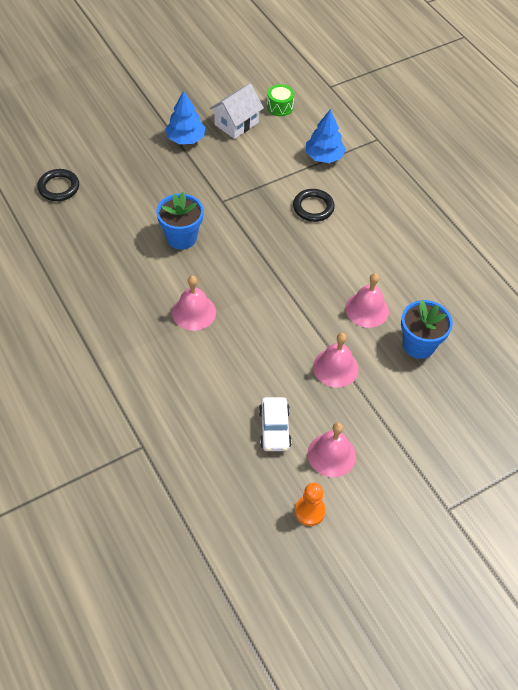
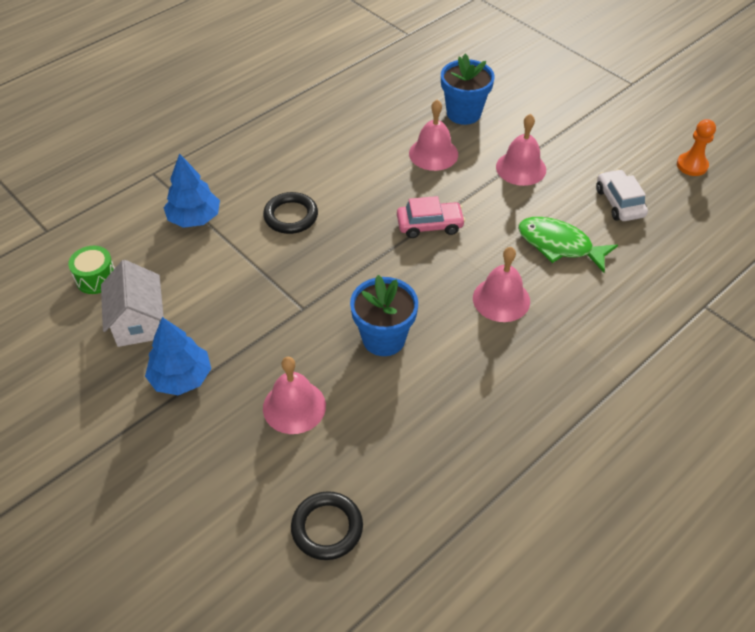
camera: 100 degrees left, 5 degrees down
(236, 123) = (139, 322): white house -> white house turned 45 degrees clockwise
(237, 366) = (559, 245): none -> green fish
(274, 428) = (619, 202): white car -> white car turned 90 degrees counterclockwise
(282, 287) = (429, 225): none -> pink car
(331, 455) = (624, 158): pink bell -> pink bell (294, 406)

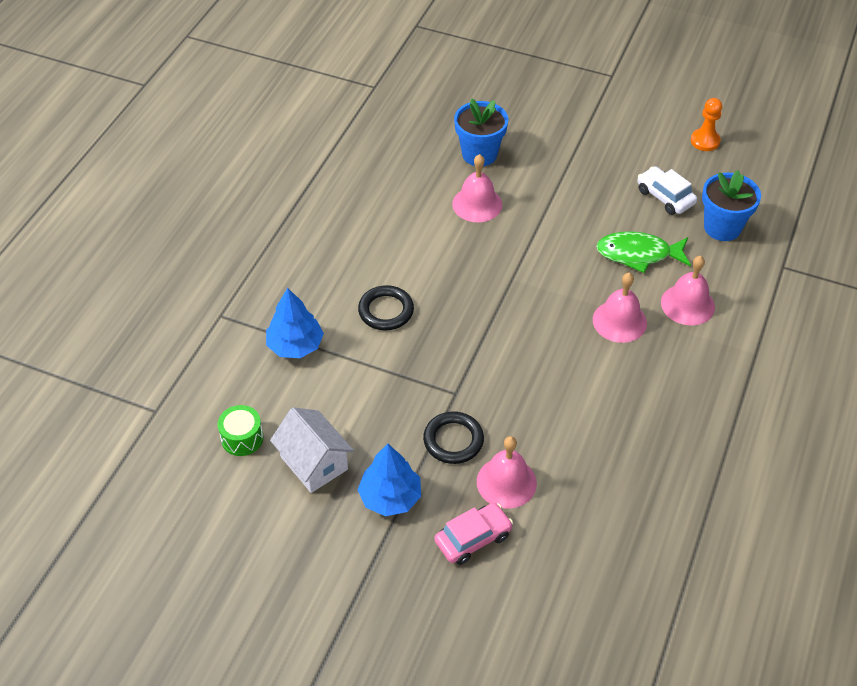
camera: 25 degrees left, 0 degrees up
(327, 528) = (599, 569): black ring -> black ring (453, 440)
(383, 338) = (543, 393): blue flower pot -> blue flower pot (722, 227)
(429, 225) = (517, 275): pink car -> pink car (473, 538)
(521, 168) = (563, 192): pink bell -> pink bell (687, 304)

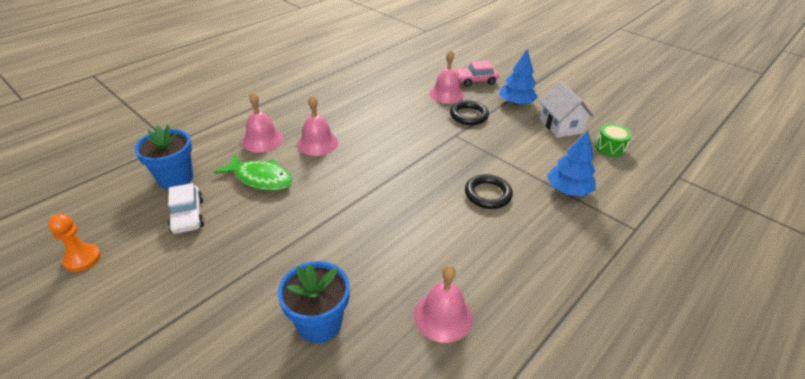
camera: 160 degrees left, 10 degrees down
(477, 204) = (361, 262): pink bell -> pink bell (443, 316)

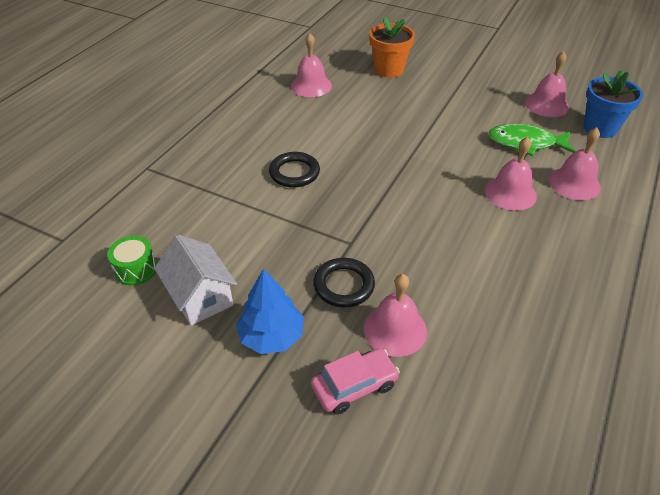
camera: 165 degrees right, 5 degrees up
(82, 259) = (578, 70): orange pawn -> none
(188, 216) = (546, 104): white car -> pink bell
(319, 323) = (389, 70): blue flower pot -> orange flower pot
(568, 190) = (207, 195): blue tree -> none

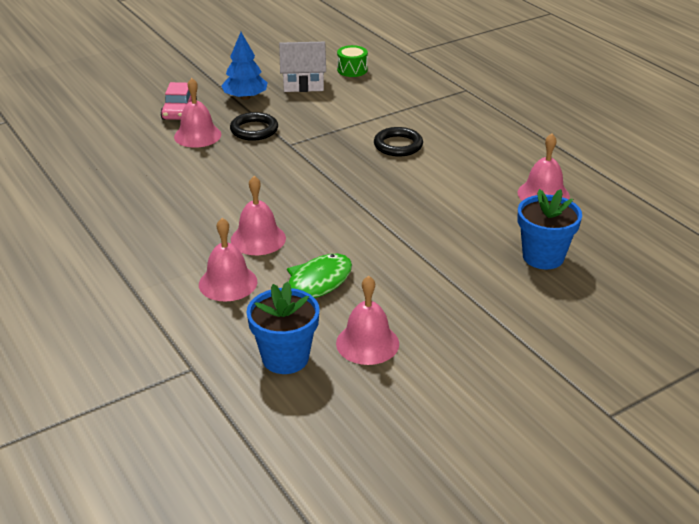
camera: 120 degrees right, 10 degrees down
(389, 70) = (543, 257): orange flower pot -> blue flower pot

